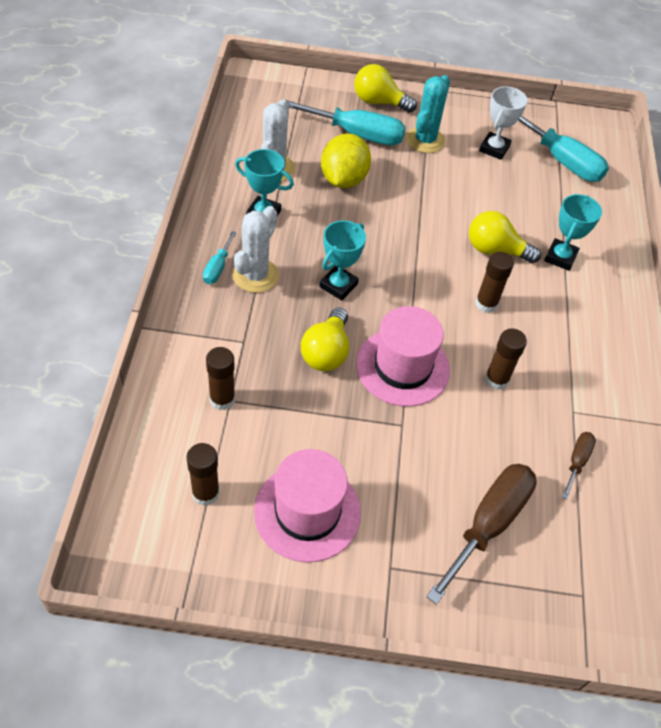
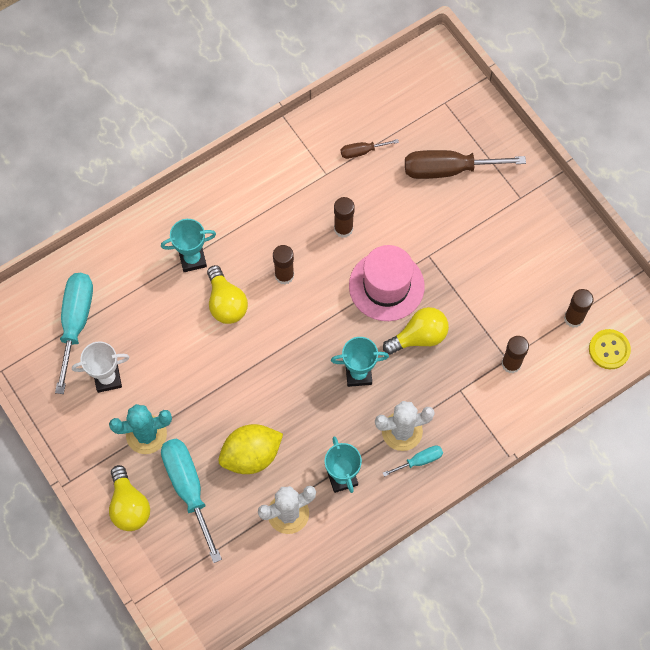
camera: 125 degrees left, 15 degrees up
(139, 495) = (609, 350): none -> yellow button
(307, 512) = (531, 260): pink hat -> none

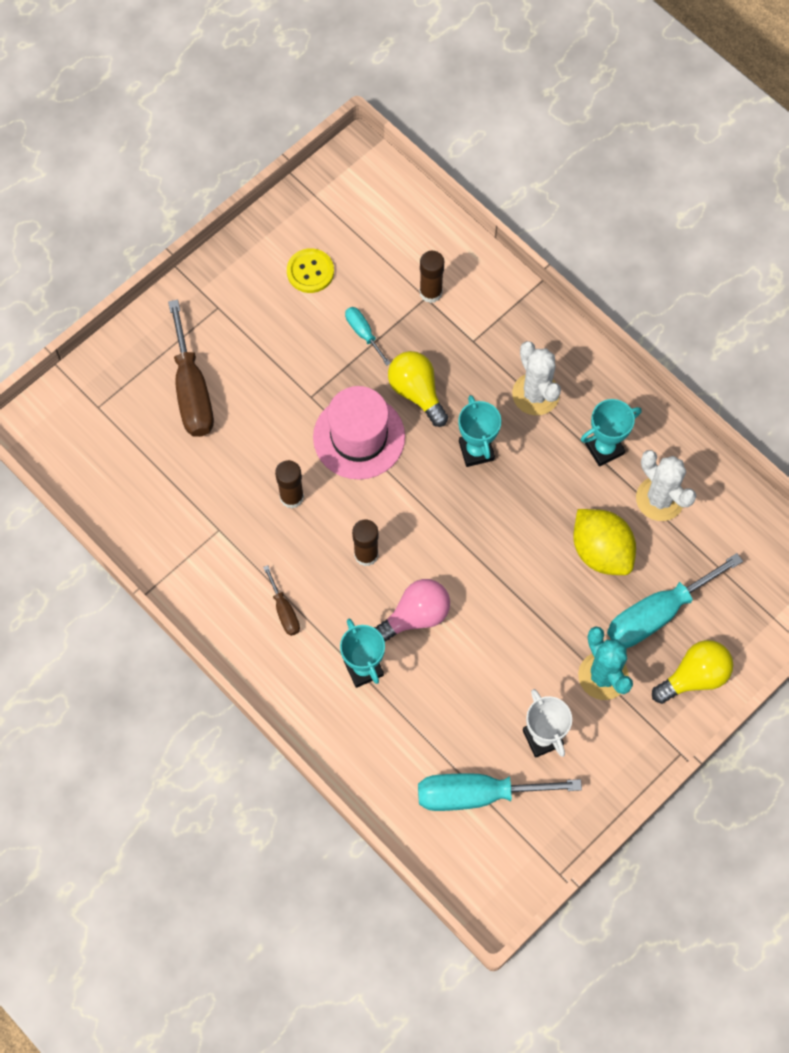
camera: 100 degrees left, 0 degrees up
(226, 303) = (415, 616): yellow light bulb -> pink light bulb
(362, 151) = (181, 492): brown screwdriver -> brown screwdriver (284, 611)
(419, 461) = (566, 371): turquoise screwdriver -> turquoise screwdriver (363, 333)
(573, 318) = (363, 236): brown glue stick -> none
(609, 350) = (394, 197): yellow button -> yellow button (310, 272)

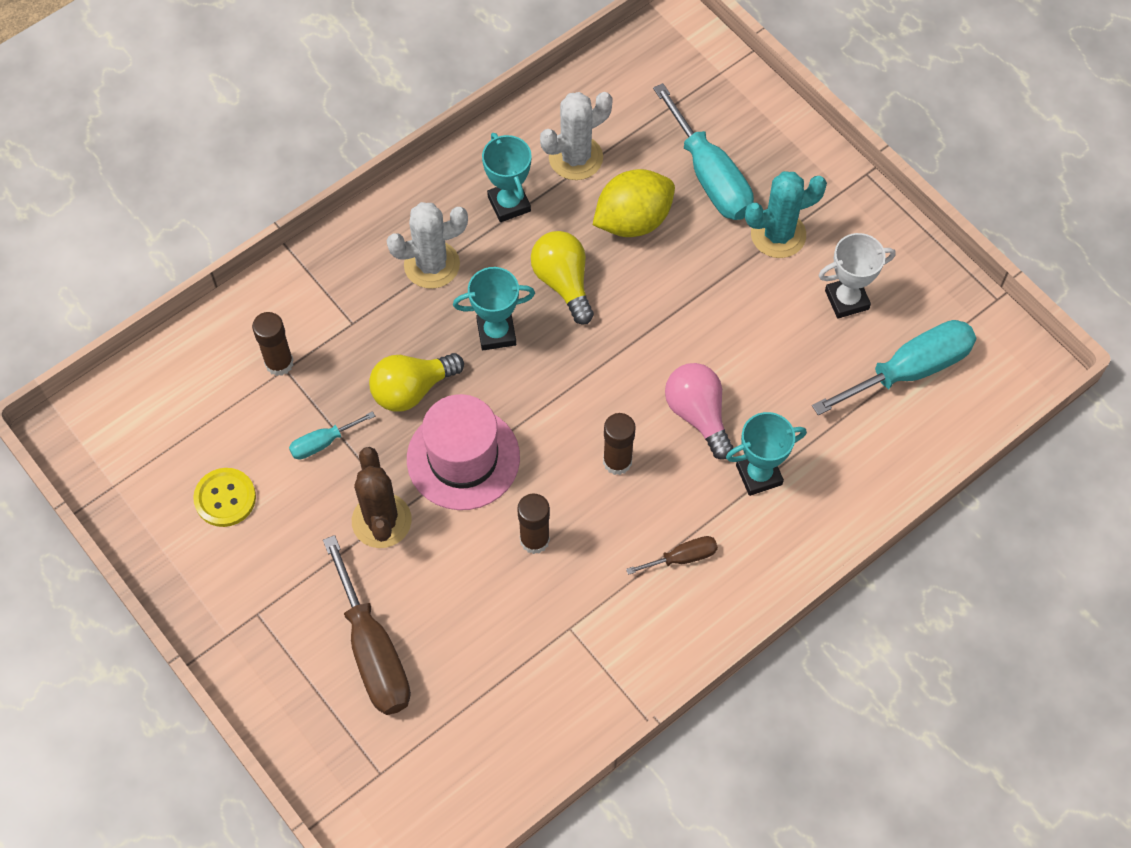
camera: 85 degrees left, 5 degrees down
(192, 390) = (373, 651): brown screwdriver -> brown screwdriver turned 75 degrees clockwise
(300, 383) = (381, 521): none -> brown cactus
(477, 794) = (910, 370): turquoise screwdriver -> turquoise screwdriver turned 120 degrees counterclockwise
(694, 677) = (783, 151): yellow light bulb -> yellow light bulb (563, 282)

